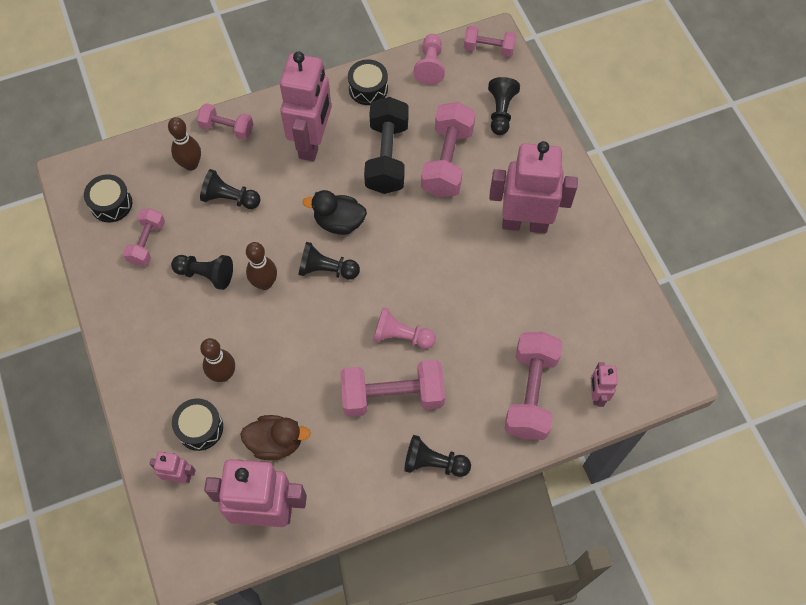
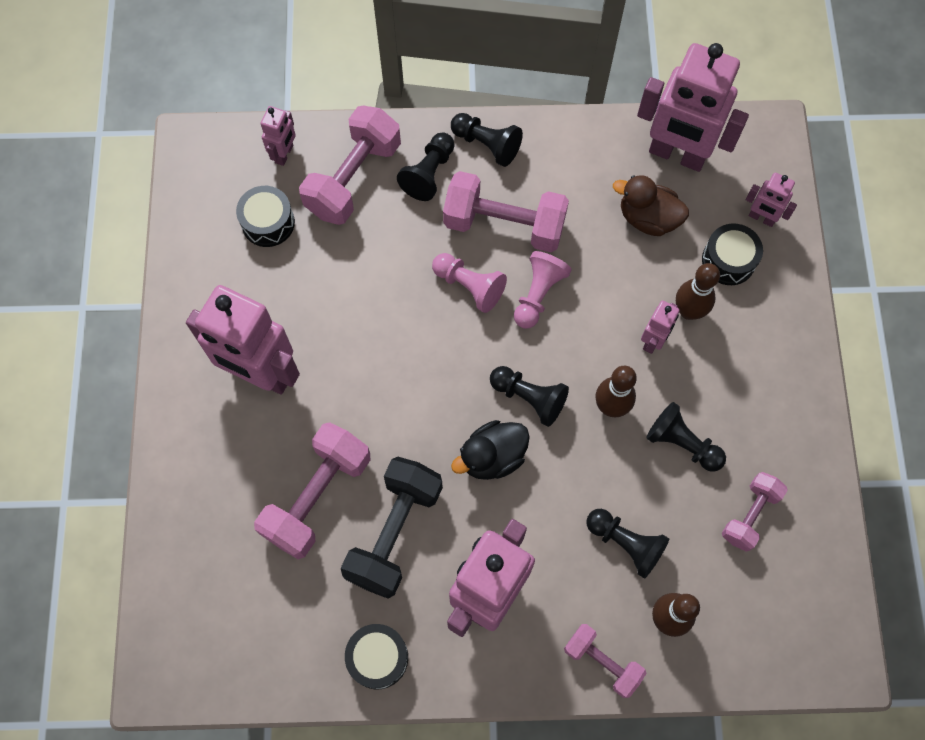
camera: 160 degrees left, 5 degrees up
(111, 204) = (789, 593): black drum -> black drum (268, 223)
(245, 341) = (653, 341): none -> pink robot
(339, 222) = (492, 457): black duck -> black duck turned 120 degrees clockwise
(430, 66) = (272, 665): pink pawn -> pink pawn (538, 295)
(488, 49) = (174, 665): pink dumbbell -> none
(501, 112) = (210, 548): black pawn -> black pawn (429, 173)

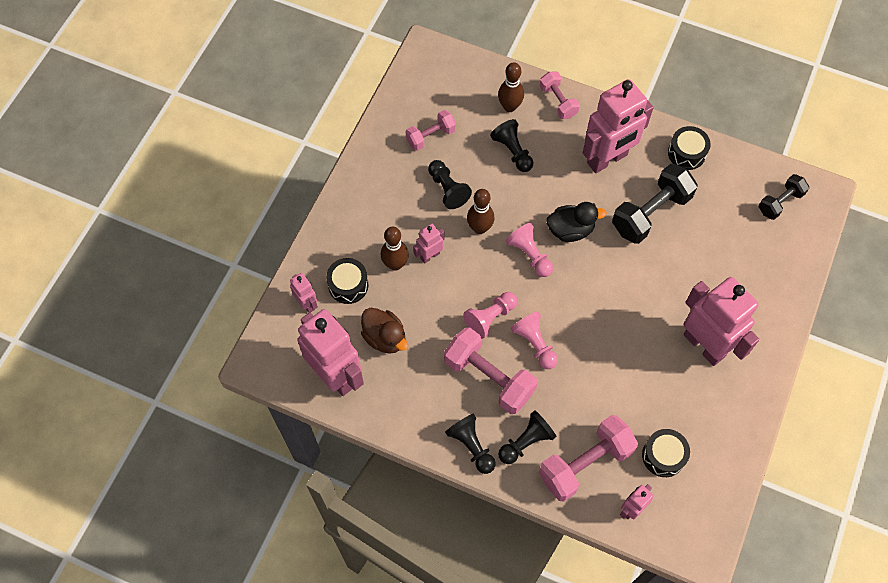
camera: 155 degrees left, 5 degrees down
(217, 634) = (780, 202): none -> black dumbbell
(317, 497) = (692, 252): pink dumbbell -> none
(529, 398) = (529, 255): black pawn -> pink pawn

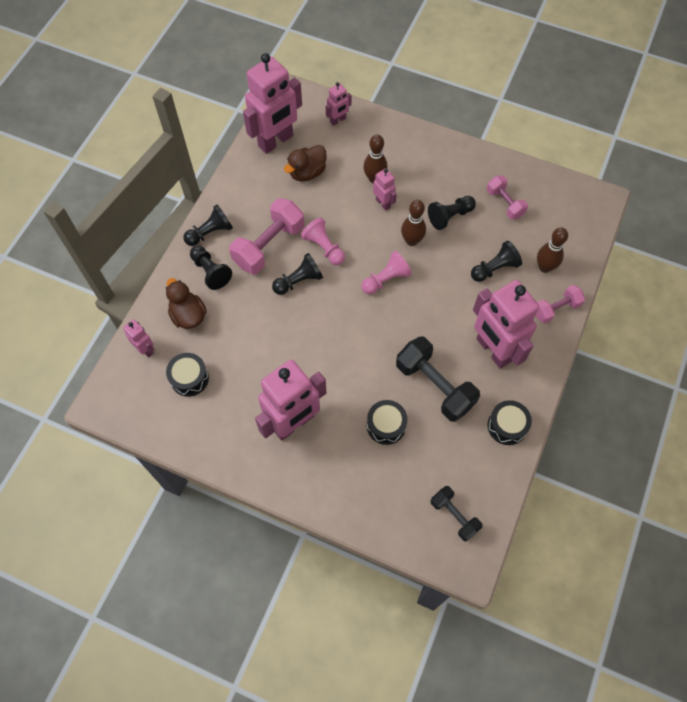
camera: 90 degrees right, 0 degrees up
(348, 285) = (354, 147): black drum -> black drum (386, 425)
(535, 344) = (299, 281): pink pawn -> black pawn
(570, 230) = (413, 314): black duck -> none
(585, 463) = (188, 315): pink dumbbell -> brown duck

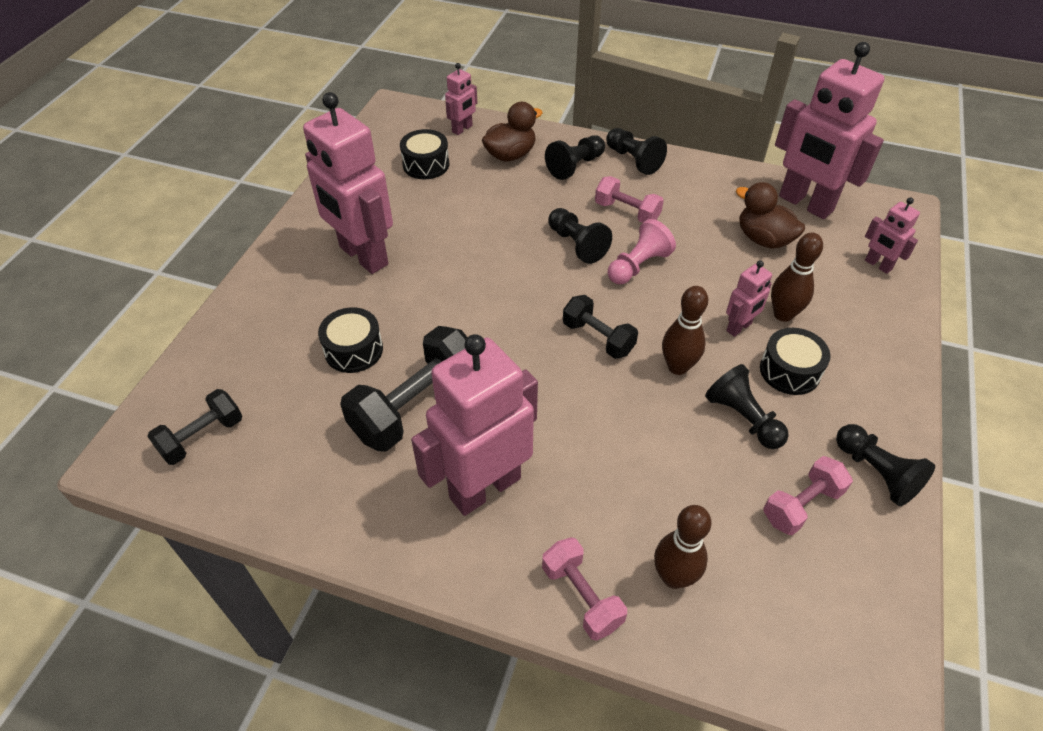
camera: 85 degrees right, 15 degrees down
(269, 246) = (627, 212): pink dumbbell -> pink dumbbell, size x0.59
(386, 279) = (598, 338): pink pawn -> black dumbbell
(494, 268) = (651, 488): black pawn -> black pawn (876, 472)
(507, 426) = (342, 509): black drum -> black drum (789, 371)

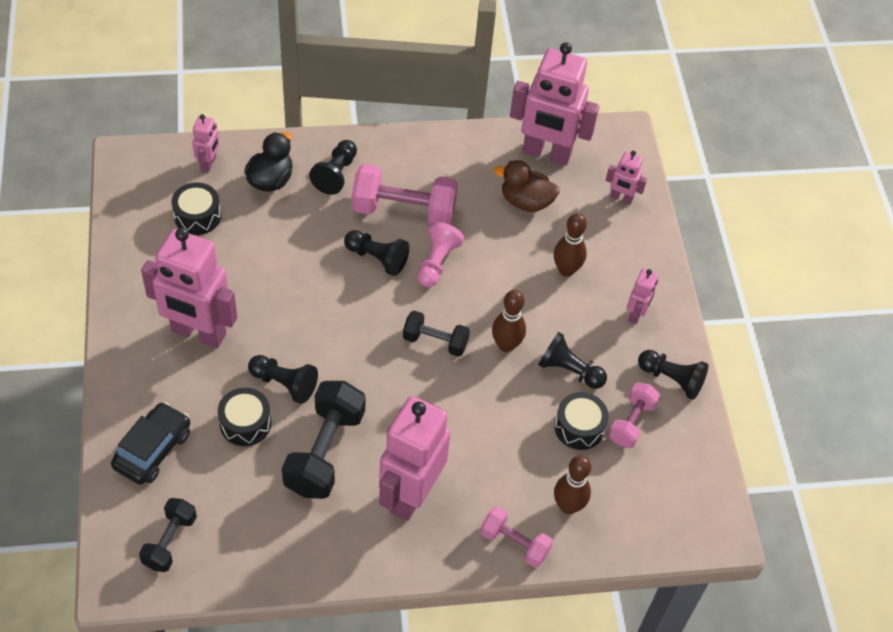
camera: 30 degrees left, 5 degrees up
(250, 343) = (153, 449): none -> black car
(510, 155) = (271, 180): brown duck -> black duck
(627, 212) = (404, 210): pink dumbbell -> pink dumbbell, size x1.70
(633, 160) = (384, 151): black pawn -> black pawn (284, 384)
(739, 327) = (538, 293): pink robot -> pink robot (636, 314)
(789, 371) = (588, 319): black drum -> black drum (579, 427)

